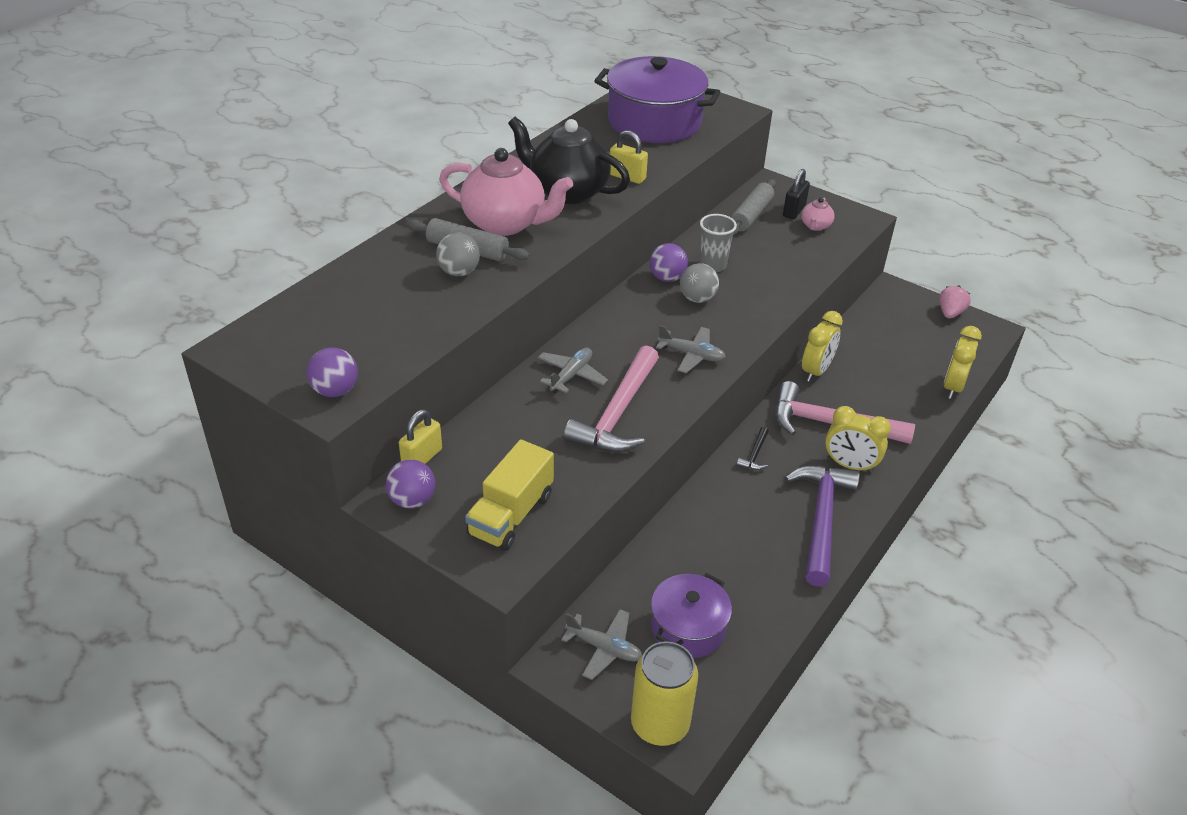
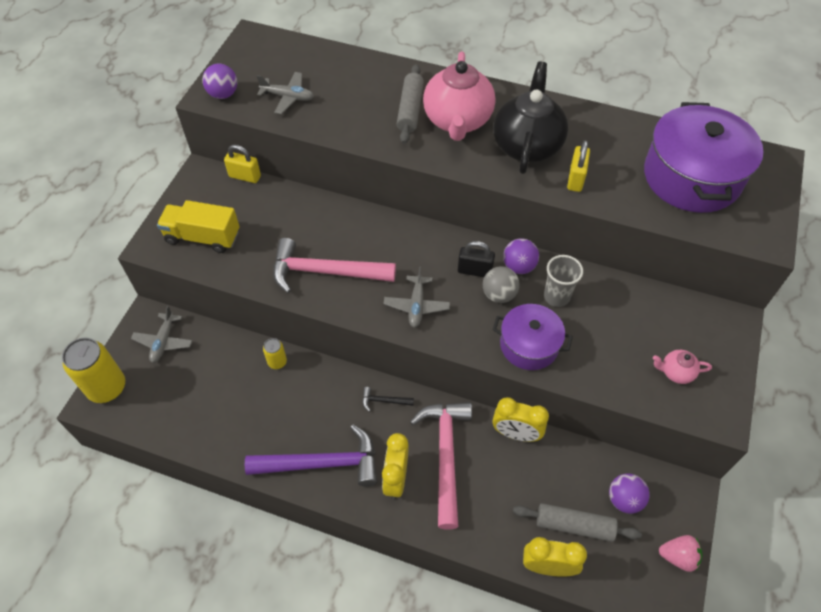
camera: 75 degrees right, 15 degrees up
(412, 500) = (204, 183): purple ball -> purple ball (624, 499)
(459, 272) = (379, 113): grey ball -> none
(571, 375) = (360, 233): grey plane -> grey plane (288, 97)
(675, 535) = (277, 362): none -> yellow can
(688, 628) = (190, 388): purple pot -> purple pot (529, 345)
(751, 215) = (661, 312): grey rolling pin -> grey rolling pin (574, 525)
(794, 211) = (693, 348): black padlock -> black padlock (475, 271)

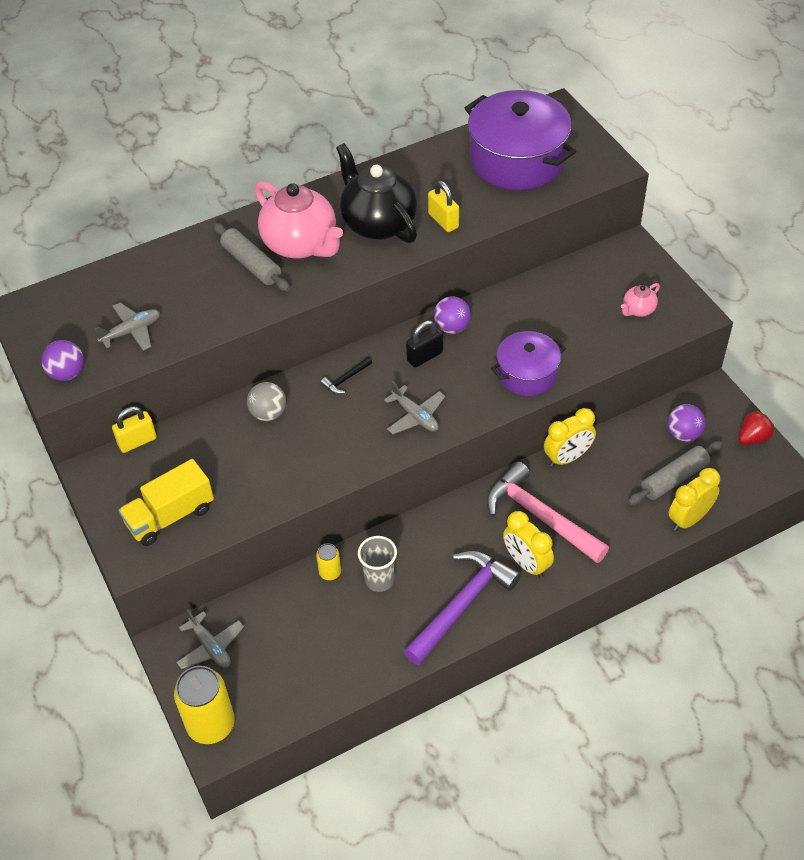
camera: 45 degrees left, 5 degrees down
(325, 272) = (313, 453): pink hammer -> none
(384, 401) = (449, 522): black hammer -> black hammer (346, 379)
(499, 294) = (463, 358): grey ball -> grey ball (268, 413)
(556, 297) = (504, 326): grey cup -> grey cup (379, 580)
(678, 556) = (753, 438): pink strawberry -> red strawberry

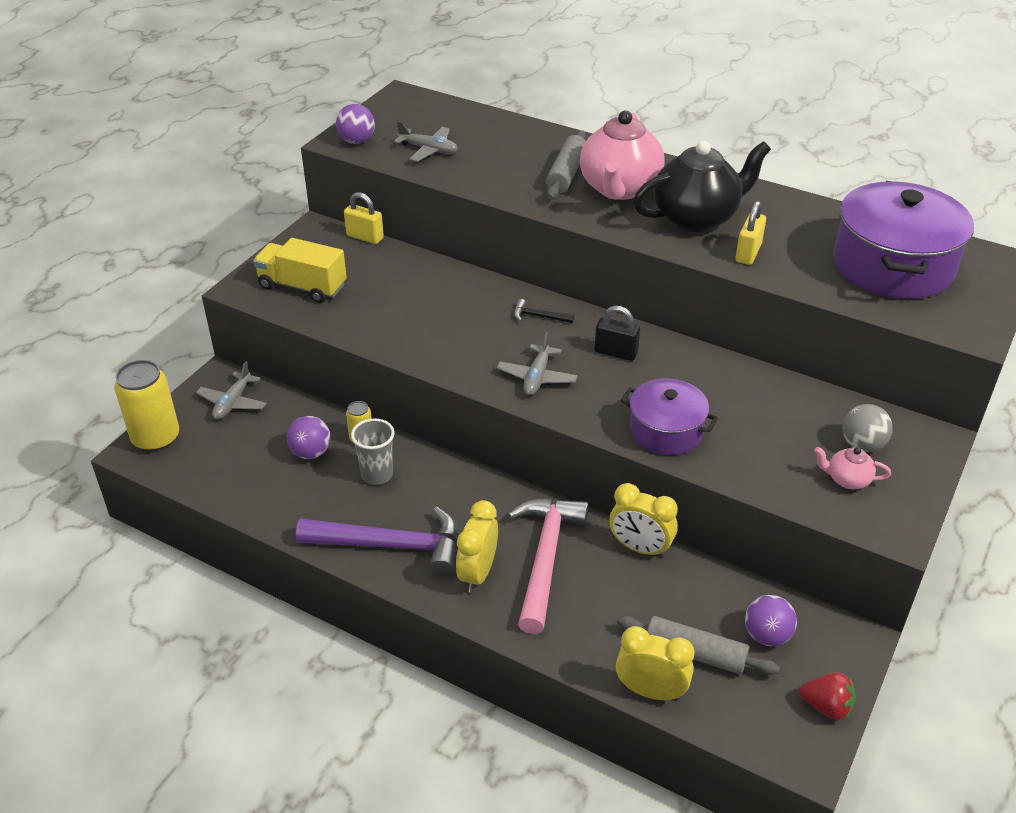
camera: 55 degrees right, 10 degrees down
(268, 413) = (457, 290): grey ball -> grey ball (862, 445)
(378, 223) = (696, 218): black teapot -> black teapot turned 45 degrees clockwise
(451, 327) = (671, 354): purple ball -> purple ball (311, 452)

